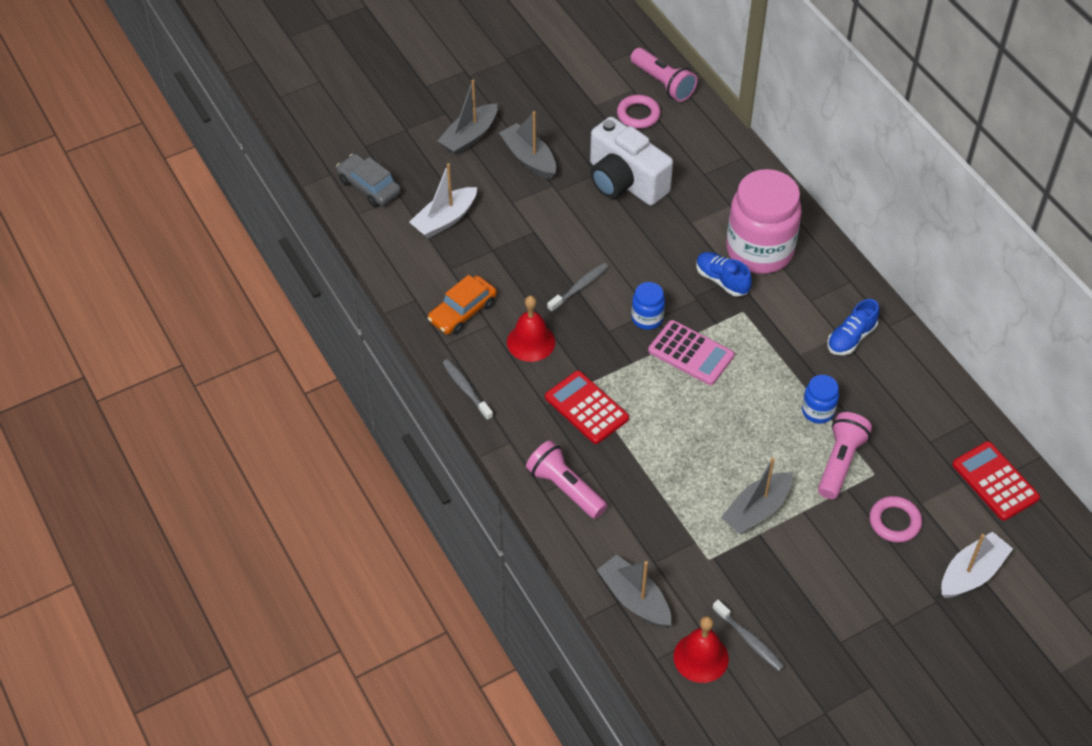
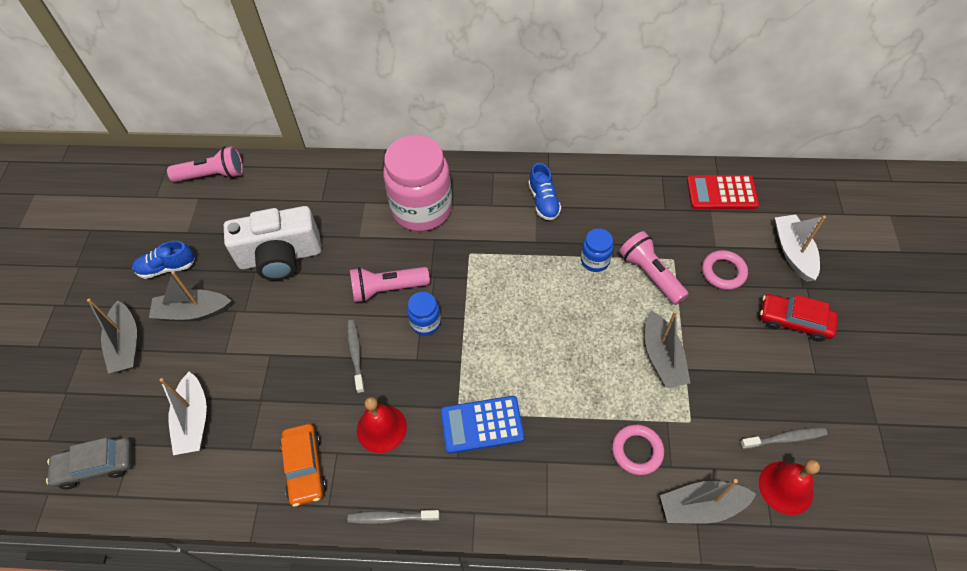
camera: 55 degrees left, 5 degrees up
(565, 488) = (554, 495): pink flashlight -> pink flashlight (387, 289)
(586, 408) = (482, 425): red calculator -> blue calculator
(638, 114) = (225, 209): pink ring -> pink ring (637, 451)
(691, 353) = (482, 312): pink calculator -> none
(722, 280) = (429, 249): blue shoe -> blue shoe (167, 268)
(886, 603) = (794, 321): none -> red car

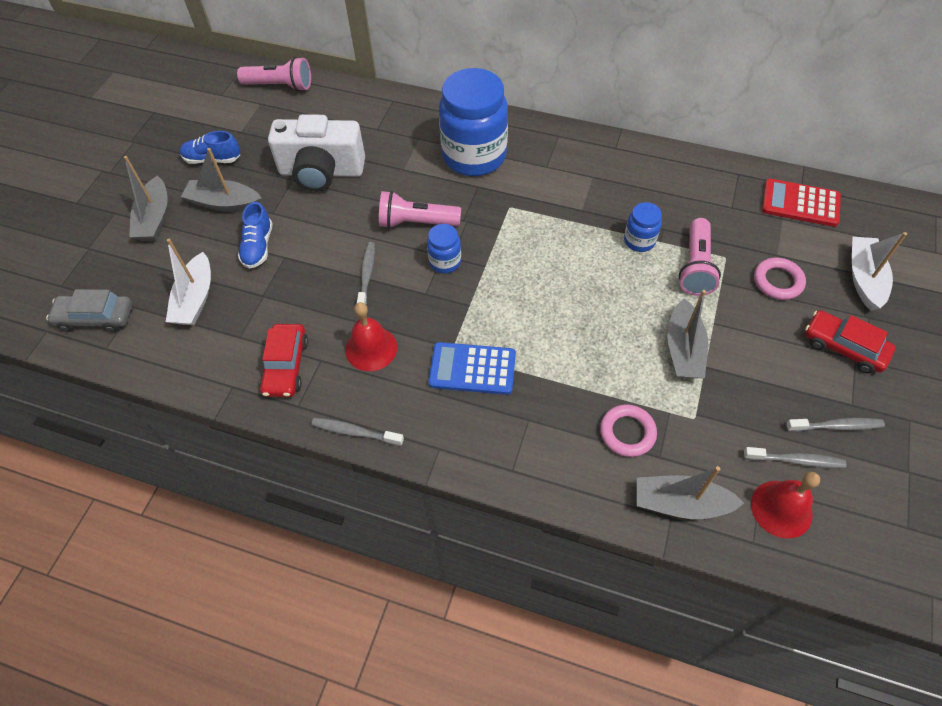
camera: 15 degrees right, 0 degrees up
(305, 467) = (286, 366): orange car -> red car
(422, 209) = (474, 156): pink jar -> blue jar
(543, 201) = (602, 173): blue shoe -> blue shoe (258, 246)
(650, 274) = (695, 266): pink flashlight -> pink flashlight turned 150 degrees counterclockwise
(809, 397) = (836, 426): none -> grey toothbrush

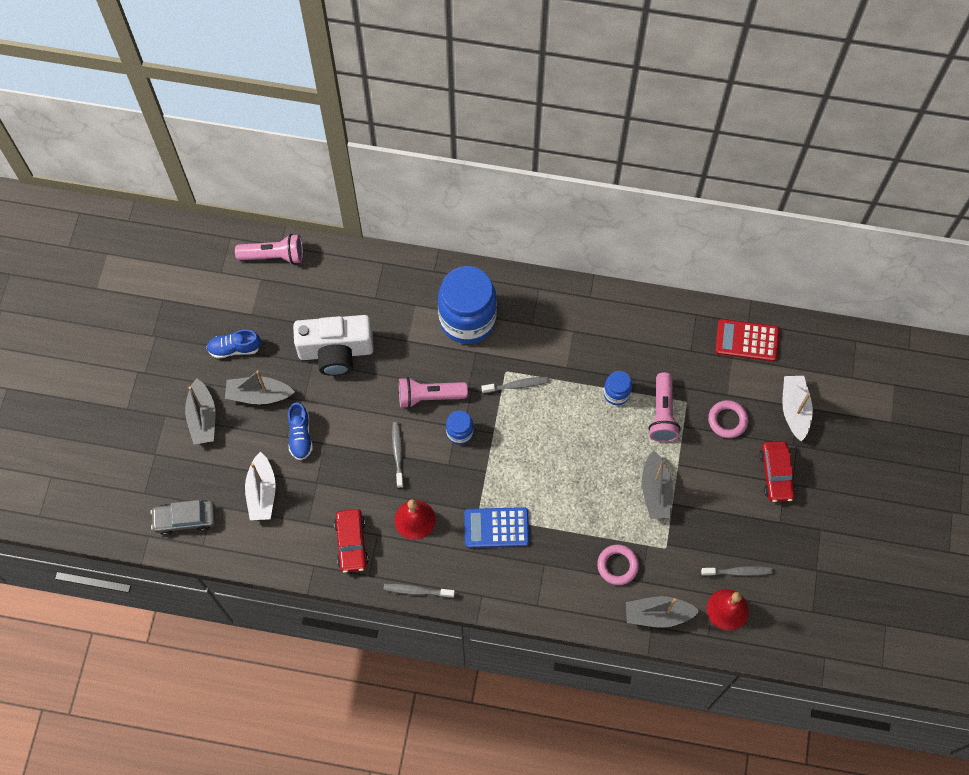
camera: 10 degrees left, 10 degrees up
(836, 426) = (767, 541): grey toothbrush -> grey toothbrush (517, 385)
(844, 347) = (776, 474): red car -> red car turned 120 degrees counterclockwise

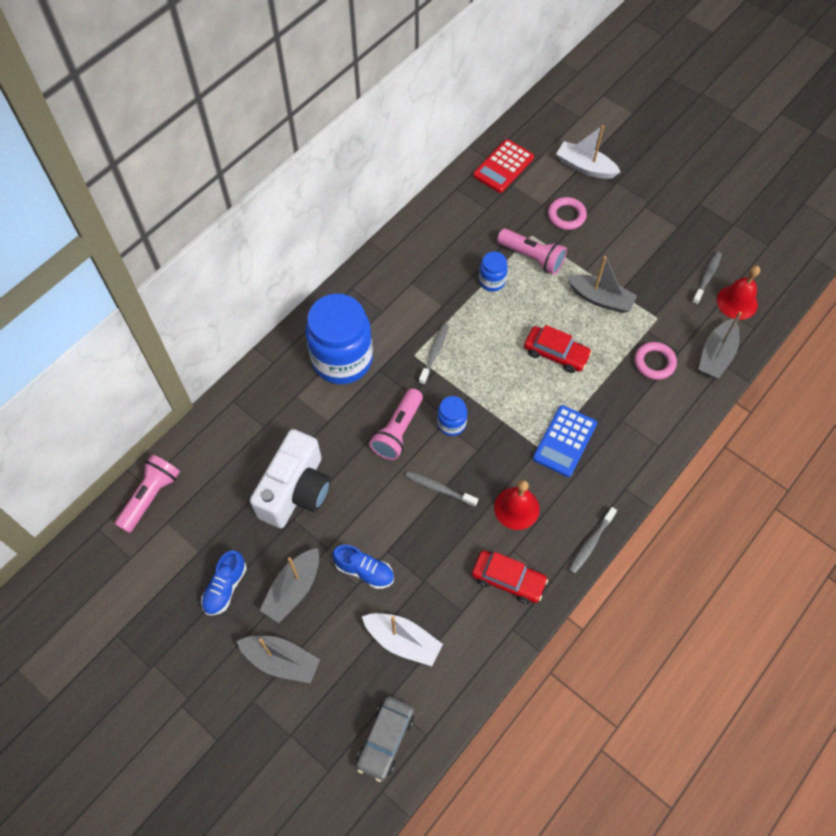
camera: 60 degrees left, 5 degrees down
(776, 474) = (634, 208): red car -> red car (556, 353)

